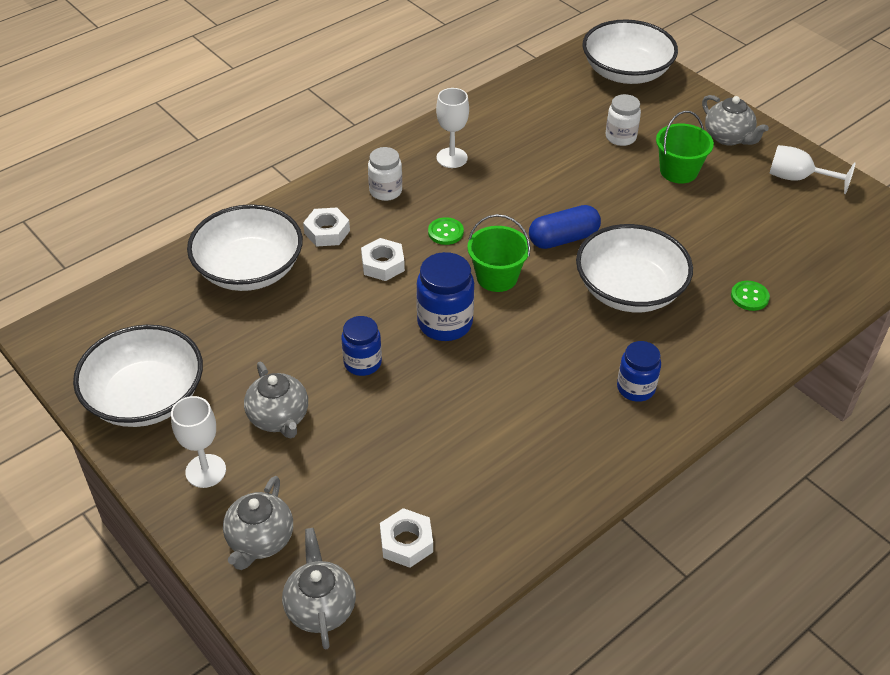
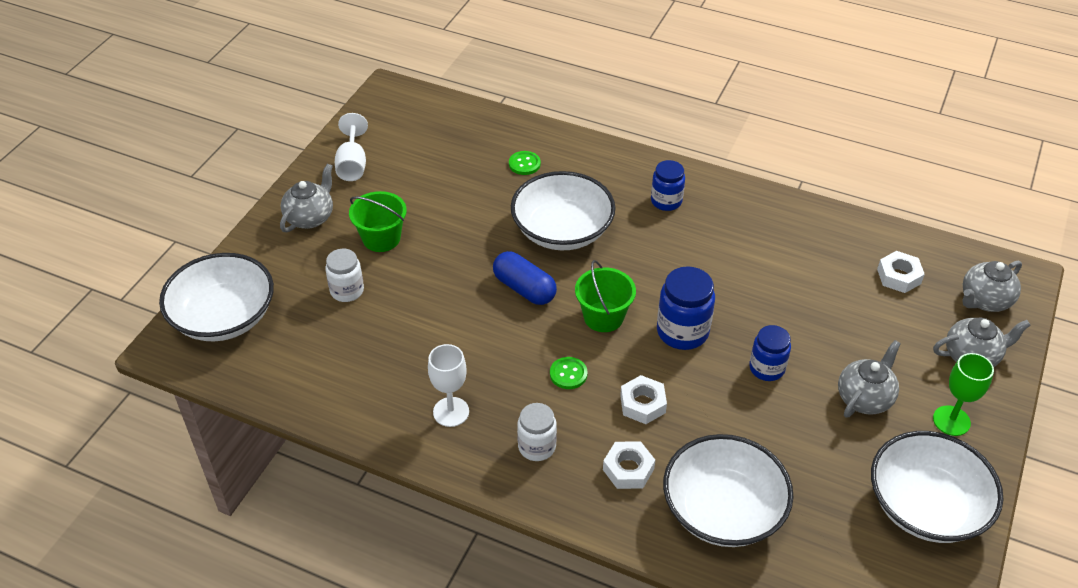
camera: 115 degrees left, 0 degrees up
(205, 471) = (951, 421): white goblet -> green goblet

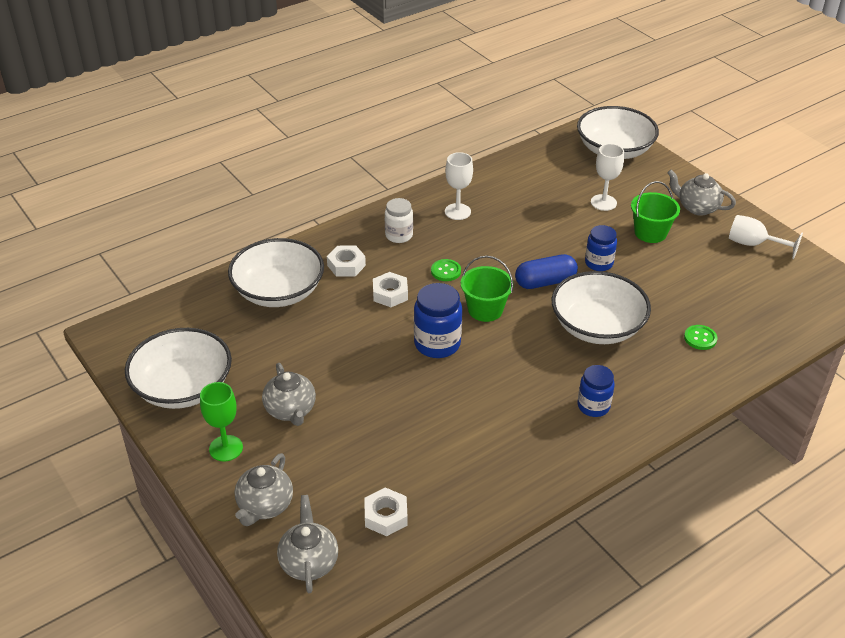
camera: 120 degrees right, 5 degrees down
(310, 217) = (697, 207): grey teapot -> grey teapot turned 150 degrees clockwise
(347, 291) = (603, 202): white jar -> white goblet
(766, 368) = (364, 371): blue jar -> blue jar (598, 263)

